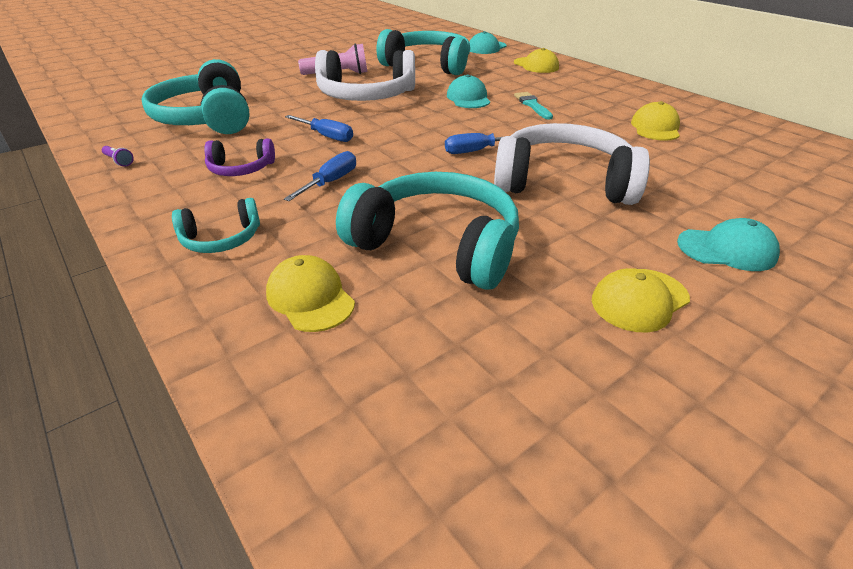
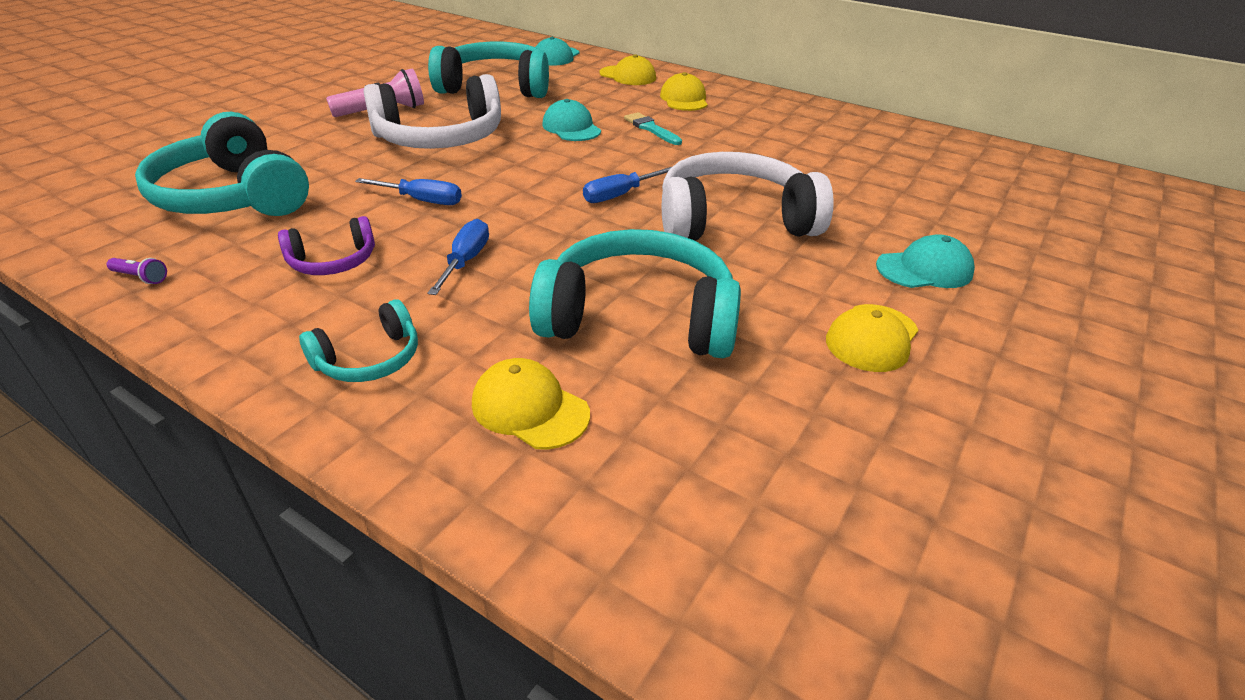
camera: 20 degrees left, 0 degrees up
(655, 127) = (795, 141): yellow cap -> yellow cap (684, 99)

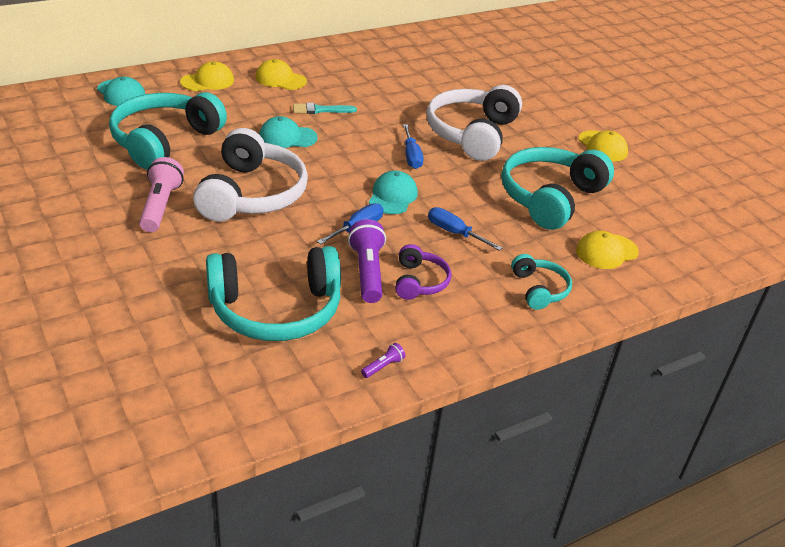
camera: 65 degrees left, 0 degrees up
(334, 226) = (367, 272): none -> purple flashlight
(924, 269) = (557, 108): turquoise cap -> turquoise cap (392, 196)

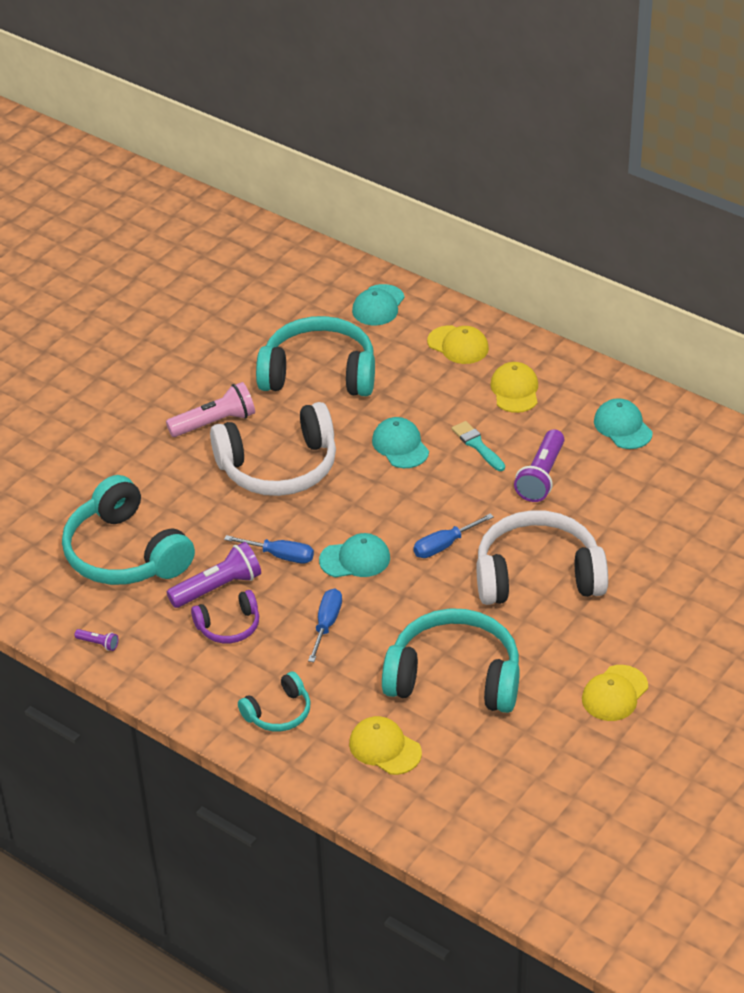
camera: 70 degrees right, 5 degrees up
(358, 60) = (622, 427): none -> turquoise cap
(376, 100) = (541, 476): none -> purple flashlight

